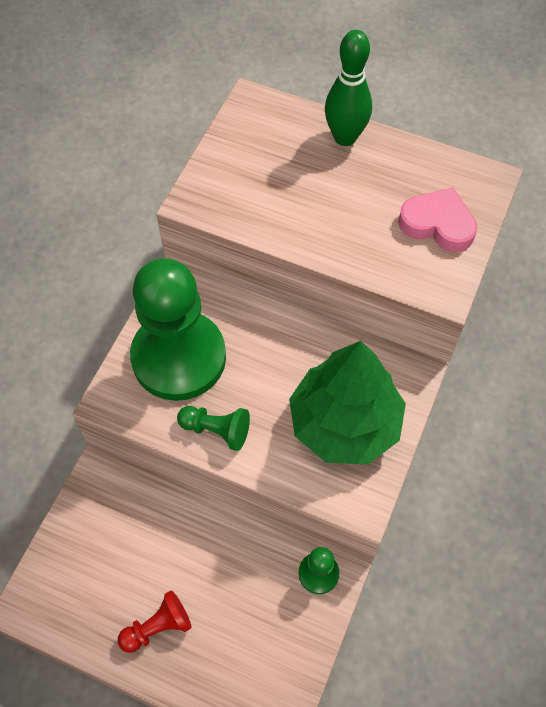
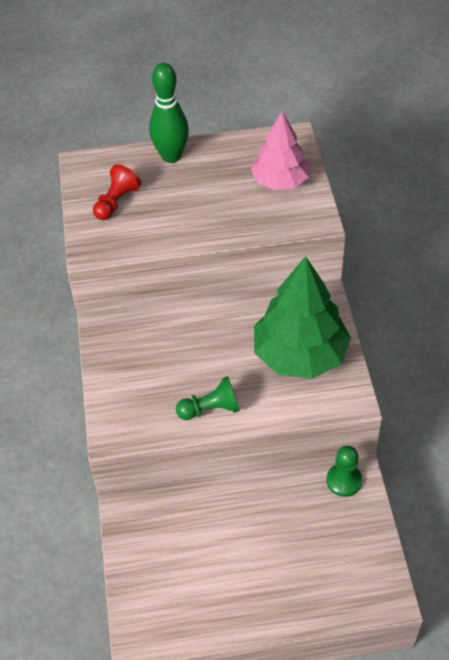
camera: 30 degrees left, 10 degrees down
(158, 627) = (253, 587): red pawn -> red pawn (116, 202)
(179, 357) = (143, 376): green pawn -> none
(437, 224) = (280, 181): pink heart -> pink tree

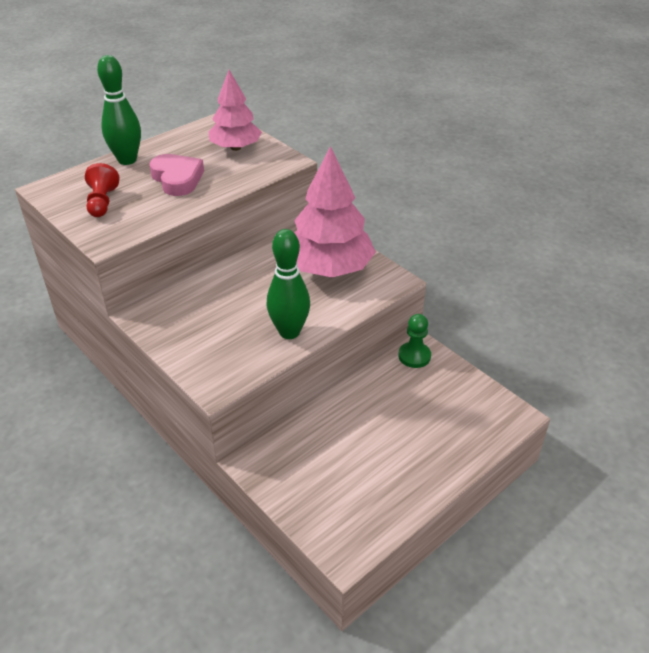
camera: 35 degrees left, 10 degrees down
(198, 200) = (177, 179): none -> pink heart
(211, 409) = (289, 332): green pawn -> green bowling pin
(300, 354) = (329, 268): green tree -> pink tree

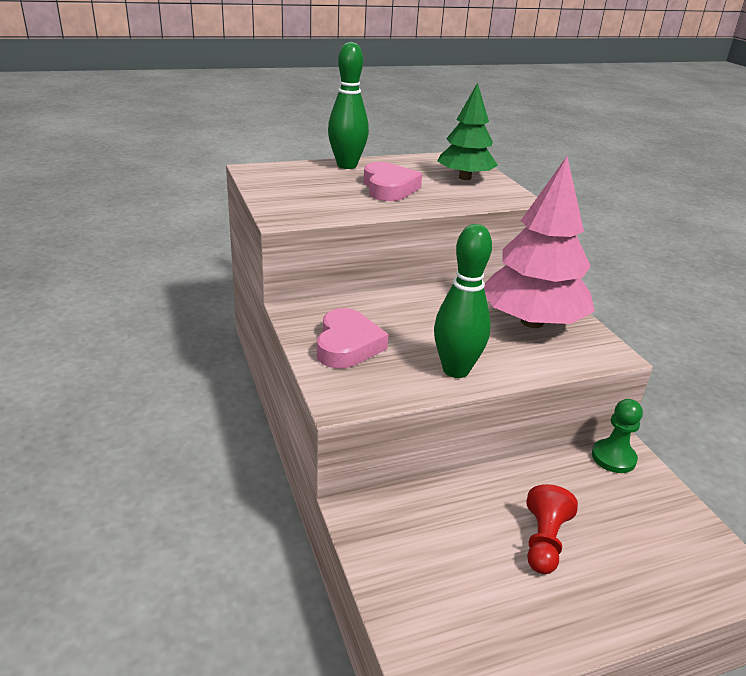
camera: 20 degrees right, 10 degrees down
(102, 202) = (301, 189): red pawn -> red pawn (544, 541)
(198, 336) = (347, 345): none -> pink heart
(236, 147) = (465, 178): pink tree -> green tree

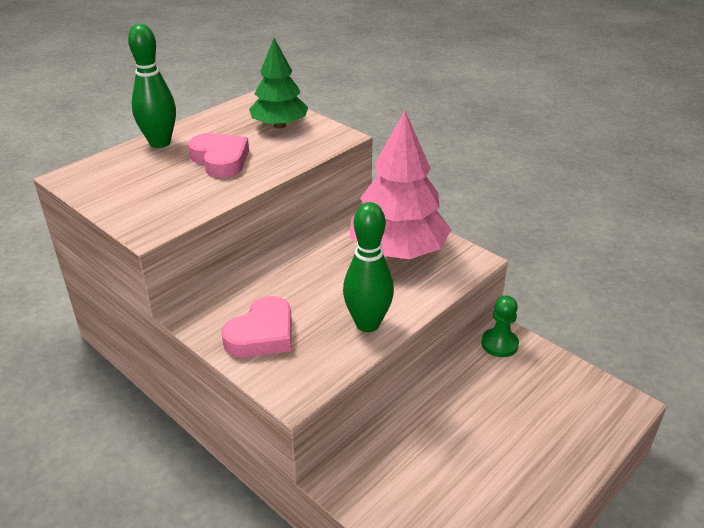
camera: 25 degrees left, 5 degrees up
(347, 345) = (262, 334): pink heart -> pink heart turned 60 degrees clockwise
(544, 541) = (489, 440): red pawn -> none

